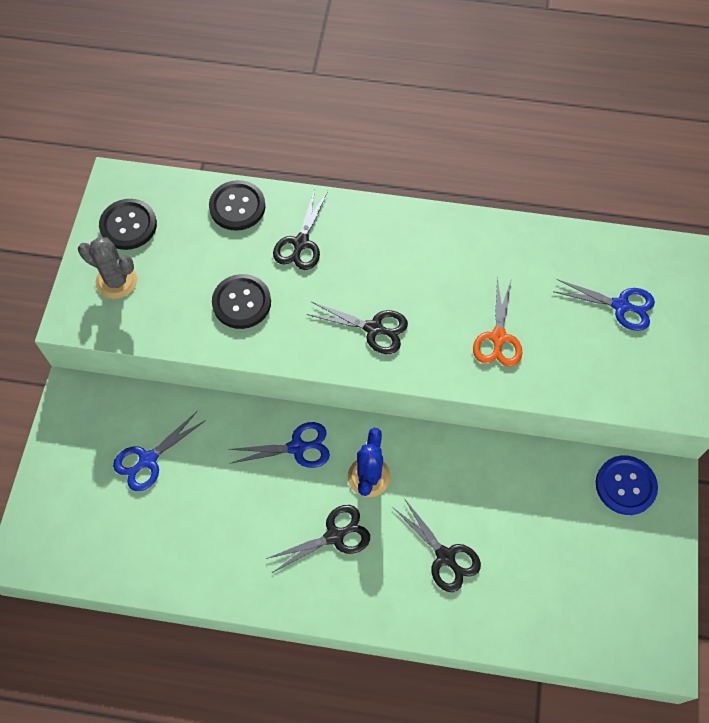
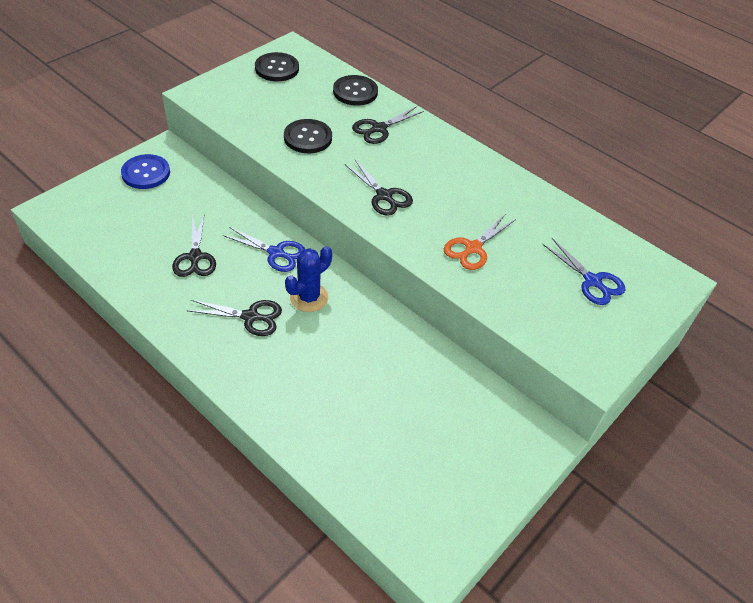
camera: 30 degrees right, 15 degrees down
(116, 281) = (241, 89): grey cactus -> none
(148, 460) = (173, 205): blue scissors -> none
(445, 557) = (317, 378): black scissors -> black scissors (195, 257)
(625, 486) = (506, 421): blue button -> blue button (146, 173)

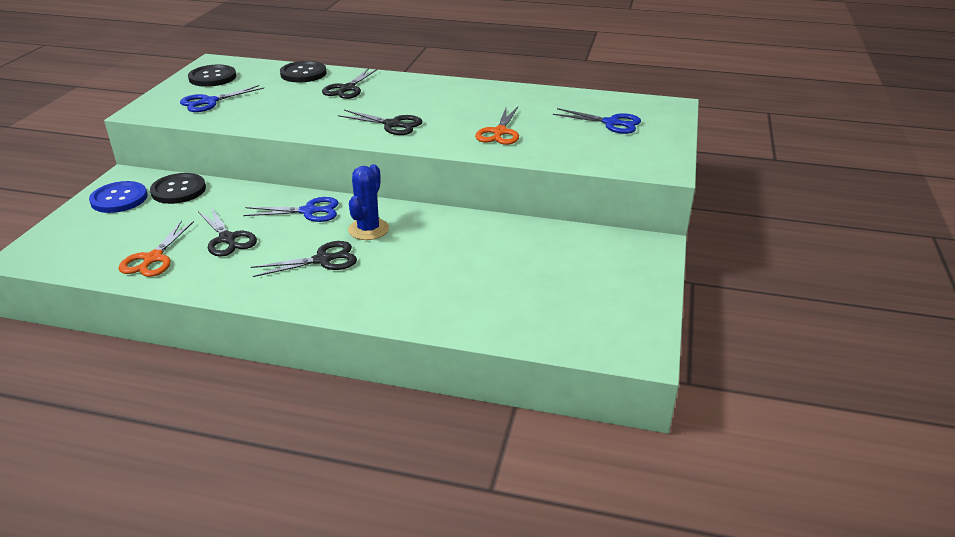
camera: 25 degrees left, 15 degrees down
(130, 254) = (153, 259): none -> orange scissors
(253, 102) = (209, 102): none -> blue scissors
(308, 138) = (286, 110): black button -> black button (178, 190)

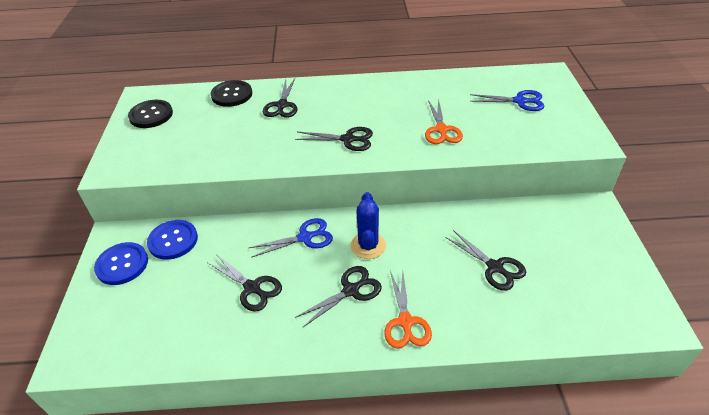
camera: 15 degrees left, 10 degrees up
(153, 259) = (197, 329): orange scissors -> orange scissors (405, 322)
(178, 190) = (173, 240): black button -> blue button
(209, 102) = (167, 146): blue scissors -> none
(491, 272) = (495, 267): none -> black scissors

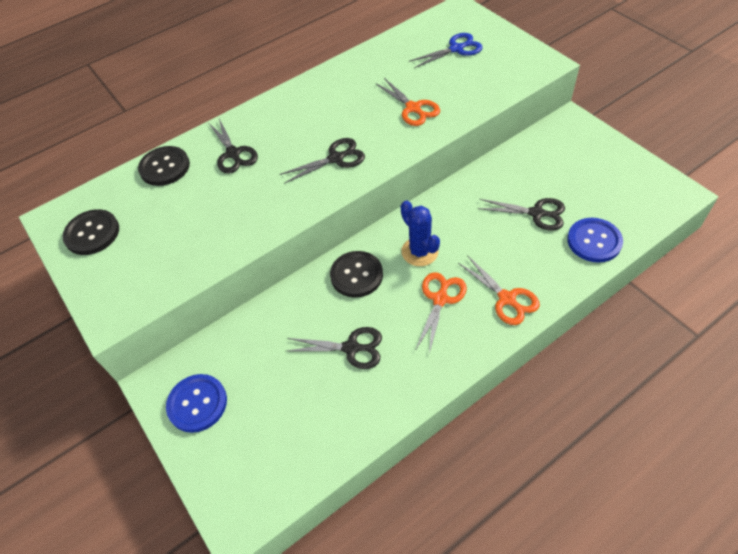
camera: 30 degrees left, 10 degrees up
(173, 240) = (228, 350): blue button -> blue button (594, 241)
(305, 237) = (356, 275): blue scissors -> black button
(351, 290) = (440, 299): black scissors -> orange scissors

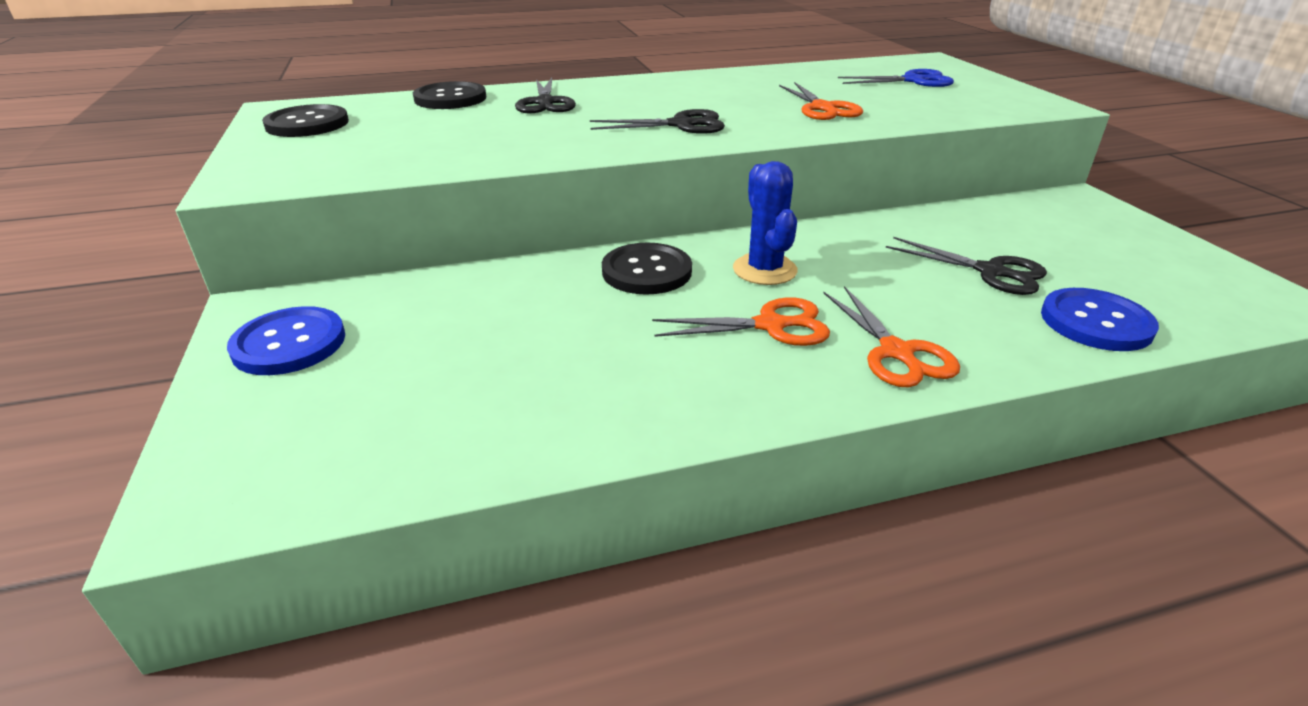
camera: 15 degrees right, 20 degrees down
(351, 348) = (581, 344): black scissors -> none
(440, 299) = (770, 325): orange scissors -> orange scissors turned 45 degrees clockwise

